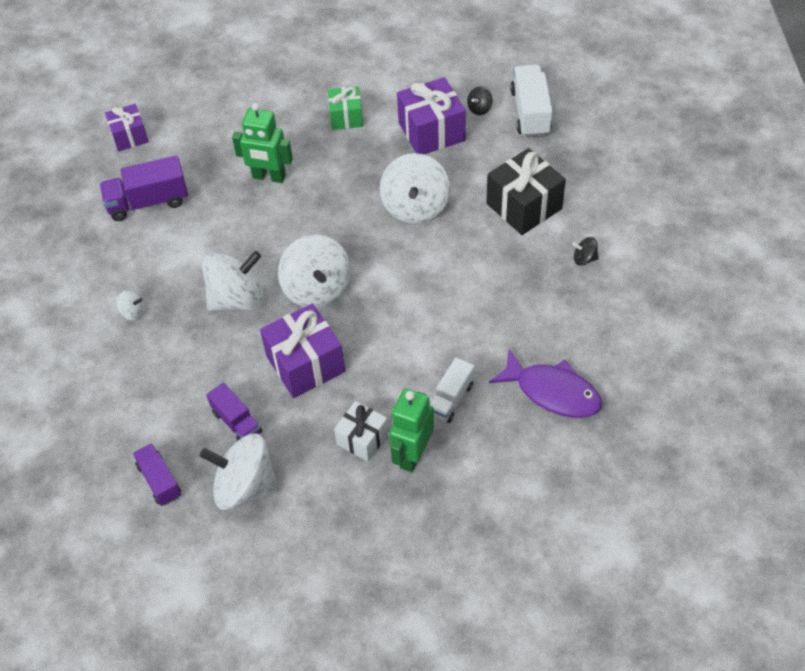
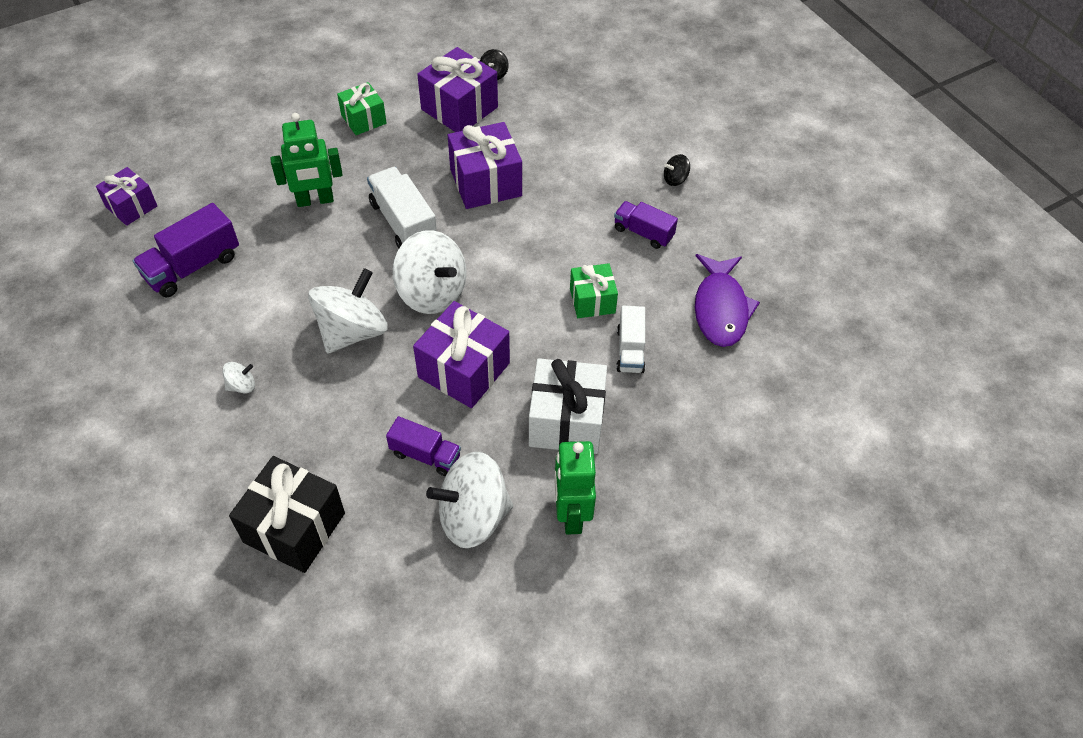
camera: 30 degrees left, 0 degrees up
(159, 481) = (375, 548): purple truck -> purple truck (643, 233)
(362, 439) = (566, 421): white gift -> white gift, size x1.63
(412, 454) = (625, 417): green robot -> green robot (571, 514)
(415, 207) = (485, 182): white spinning top -> purple gift
(444, 343) = (592, 300): none -> green gift
(524, 206) = (590, 149): black gift -> black gift (294, 527)
(530, 112) = (545, 64): white truck -> white truck (403, 223)
(552, 392) = (721, 309): purple fish -> purple fish turned 90 degrees clockwise

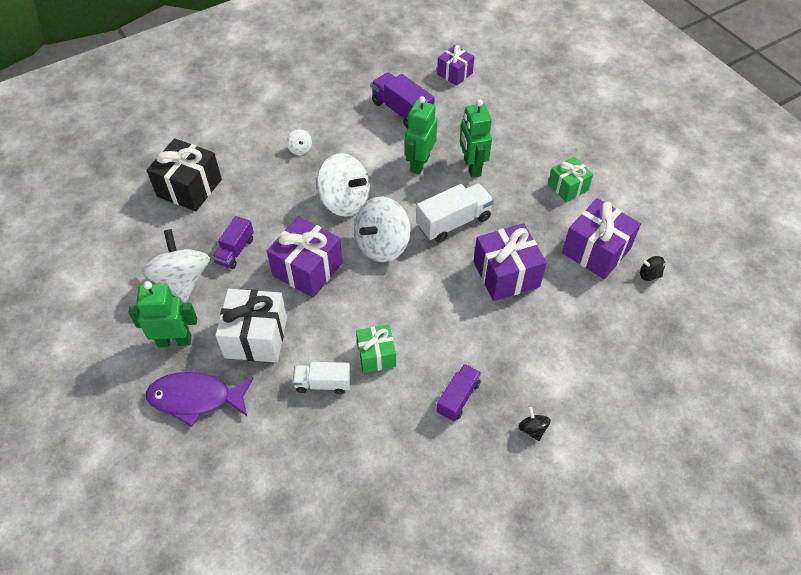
camera: 90 degrees right, 0 degrees up
(299, 251) = (419, 164): none -> green robot
(721, 309) = (368, 461): purple fish -> purple fish (195, 398)

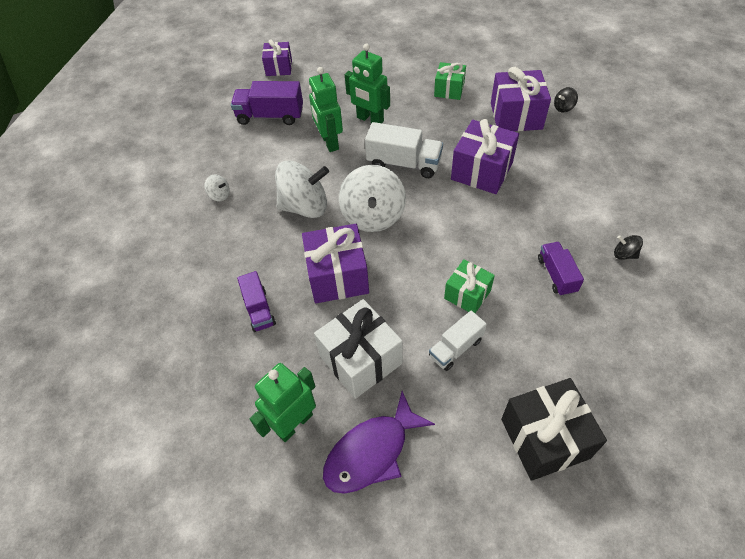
camera: 40 degrees left, 0 degrees up
(182, 281) = (240, 370): white spinning top -> none
(189, 188) = (153, 293): black gift -> black gift (545, 438)
(453, 222) = (404, 163): white truck -> white truck turned 90 degrees clockwise

